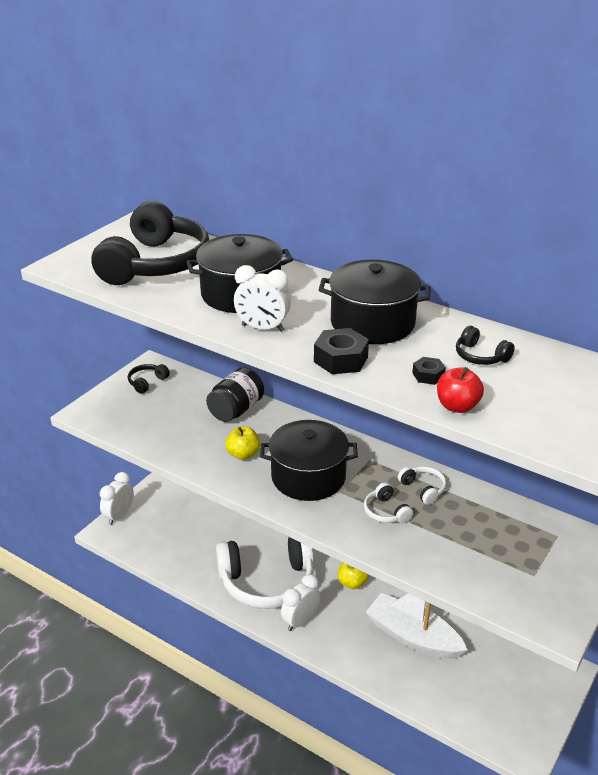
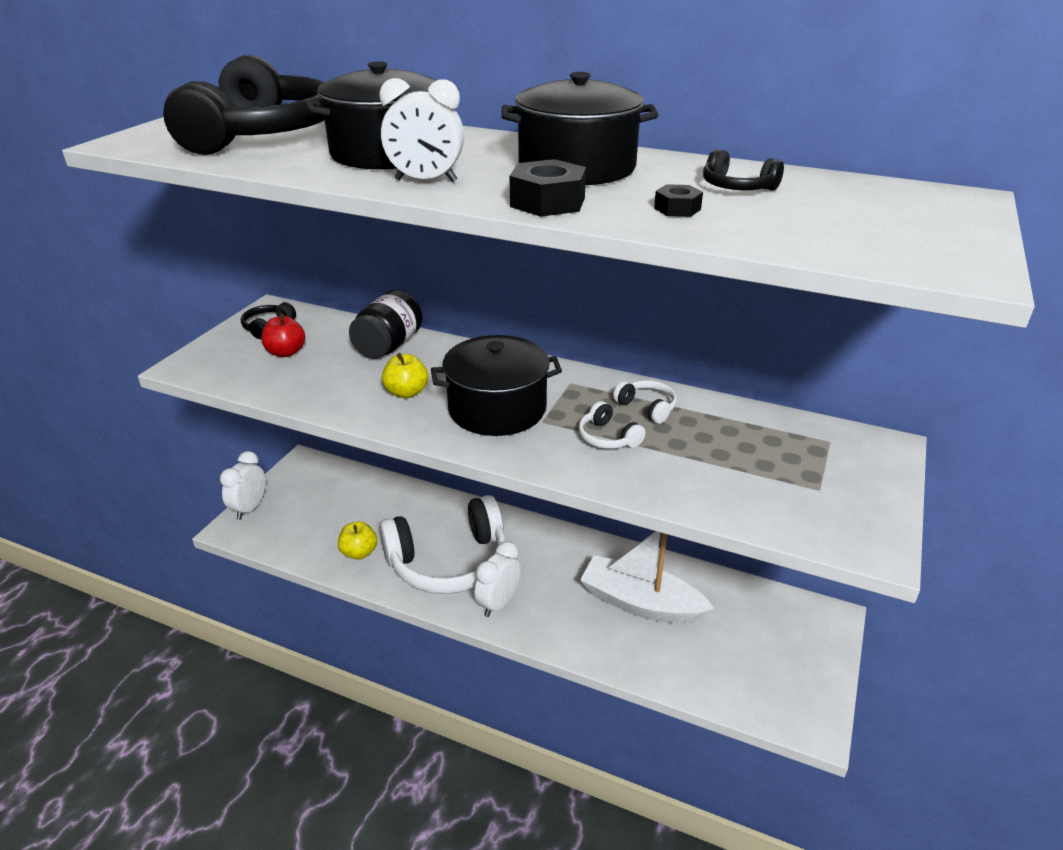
camera: 10 degrees left, 0 degrees up
(352, 583) = (553, 550): yellow apple -> yellow apple (359, 552)
(457, 406) = (735, 235): red apple -> red apple (286, 352)

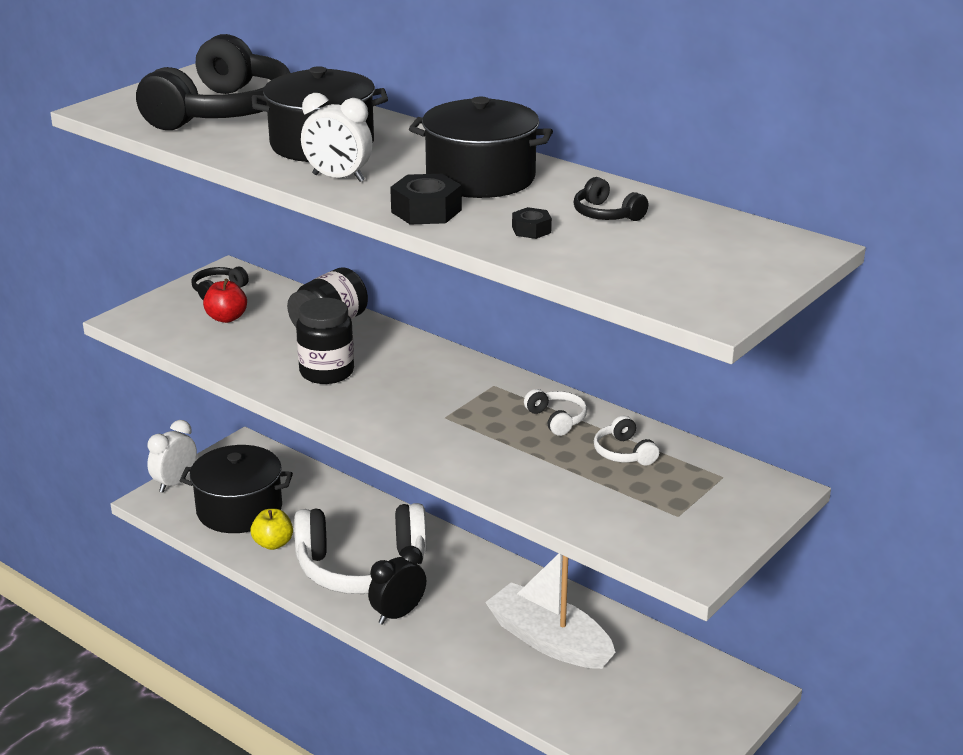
camera: 15 degrees right, 5 degrees down
(406, 392) = (327, 372): yellow apple -> black jar
(497, 409) = (407, 400): black pot -> black pot (239, 509)
(498, 603) = (398, 614): white clock -> black clock
(608, 437) = (500, 441): white headphones -> white headphones (624, 453)

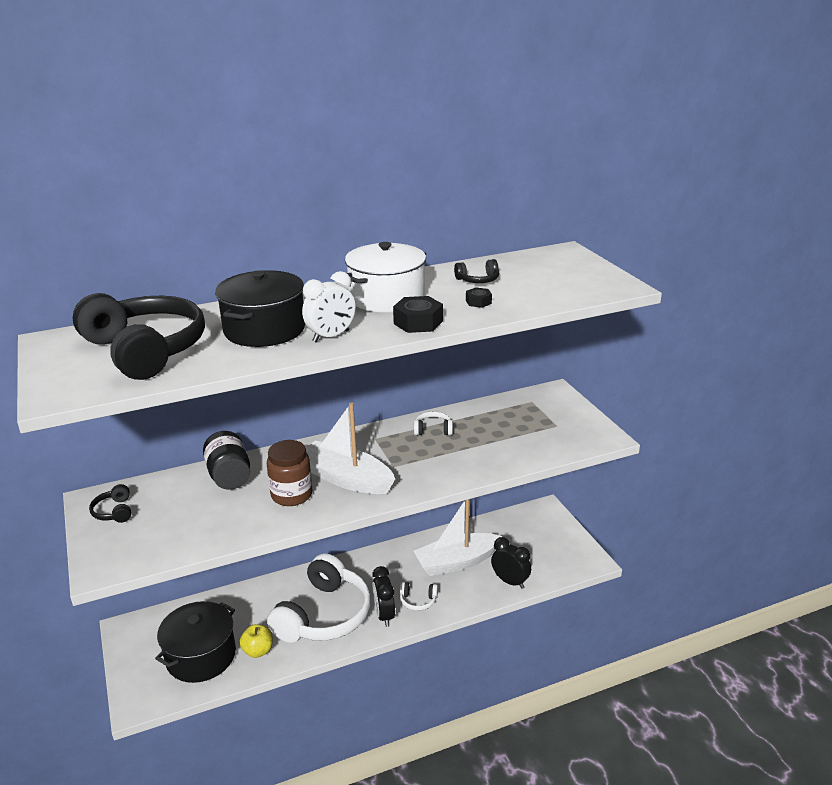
camera: 60 degrees left, 0 degrees up
(175, 483) = (129, 683): white clock -> none
(226, 318) = (163, 518): red apple -> none
(327, 372) = (291, 495): black jar -> brown jar
(389, 394) = (346, 478): none -> white boat
(480, 178) = (387, 297): black pot -> white pot
(552, 704) = (510, 581): none -> black clock
(624, 453) = (486, 421): white headphones -> white headphones (418, 601)

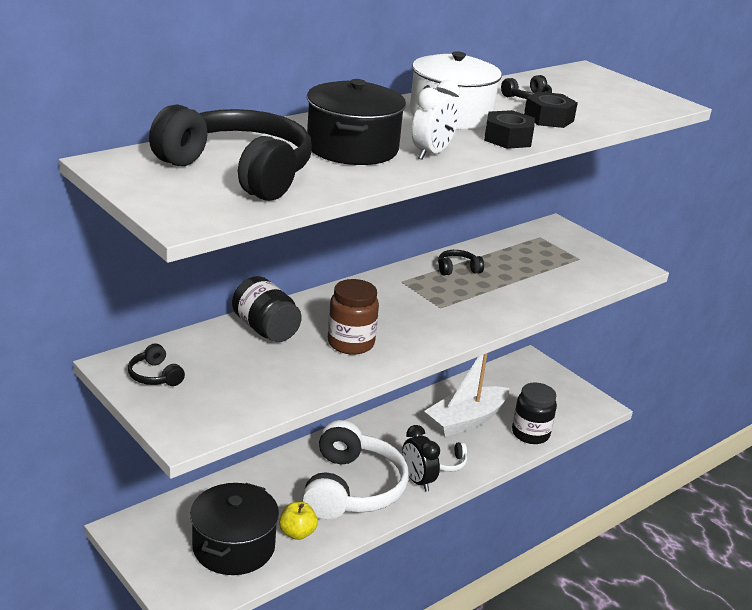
camera: 20 degrees left, 0 degrees up
(346, 478) = (399, 323): white boat -> none
(433, 430) = (457, 269): white headphones -> black headphones
(478, 302) = (548, 118): black nut -> black nut, size x1.75
(510, 581) = (530, 434): black clock -> black jar

